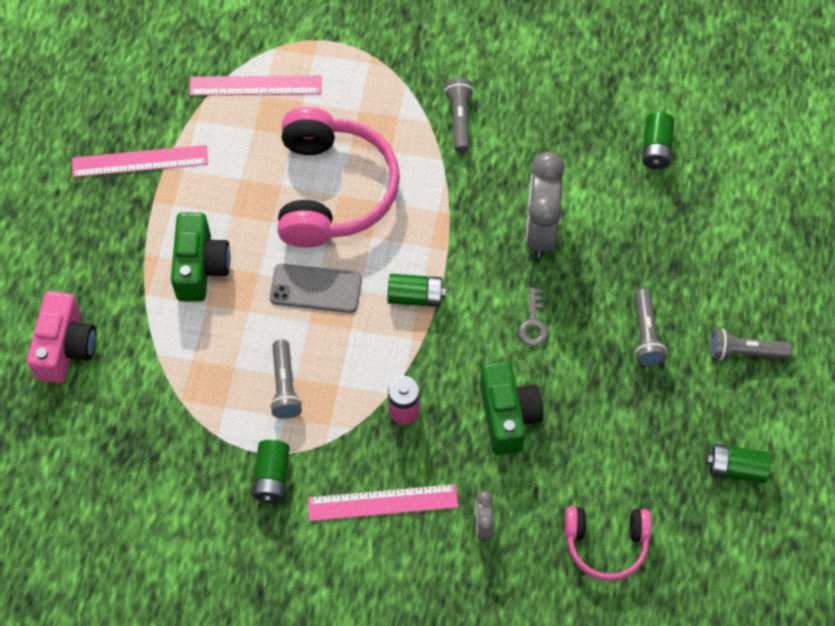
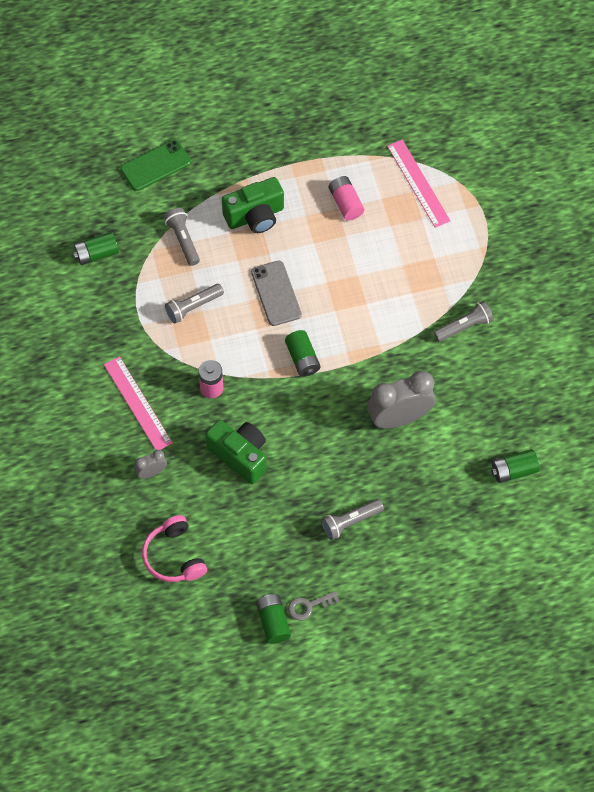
camera: 65 degrees right, 0 degrees up
(66, 348) = (155, 165): pink camera -> green phone
(140, 161) = (317, 141): pink ruler -> none
(239, 167) = (345, 203): none -> pink battery
(272, 476) = (124, 328): green battery -> green battery (96, 254)
(333, 190) = (359, 270): pink headphones -> none
(508, 416) = (240, 455): green camera -> green camera turned 105 degrees counterclockwise
(533, 323) = (321, 443): grey key -> grey key (308, 606)
(744, 352) = (370, 595): grey flashlight -> grey flashlight (183, 240)

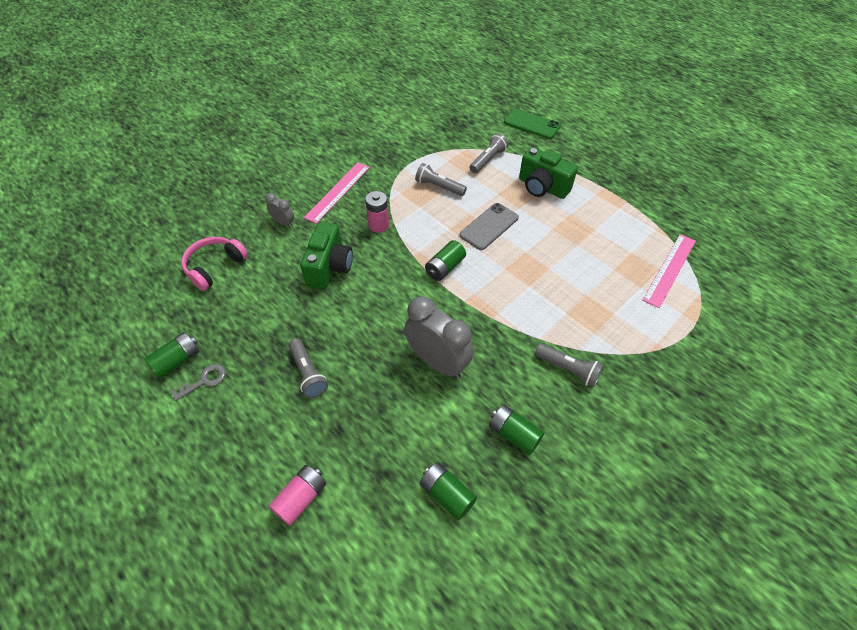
camera: 60 degrees right, 10 degrees down
(96, 254) = (440, 126): green battery -> green battery (514, 434)
(308, 606) = (204, 381): grey key -> grey key turned 105 degrees clockwise
(345, 203) = (604, 232): pink battery -> pink battery (301, 498)
(350, 522) = (308, 373): grey flashlight -> grey flashlight turned 150 degrees counterclockwise

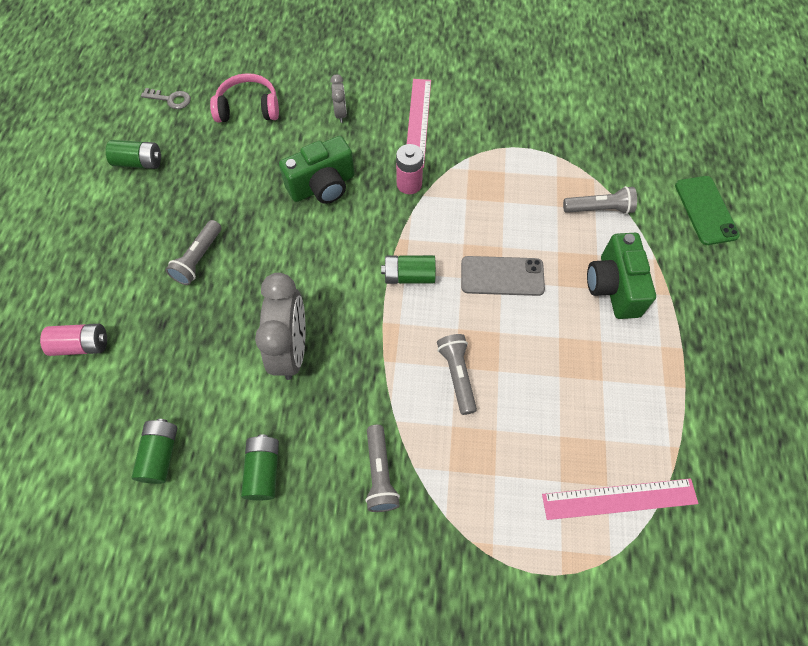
camera: 50 degrees right, 10 degrees up
(204, 381) = (135, 195): grey key -> grey key (171, 99)
(338, 192) = (418, 122): pink ruler -> pink ruler turned 75 degrees counterclockwise
(439, 187) = (511, 195): grey flashlight -> grey flashlight (457, 375)

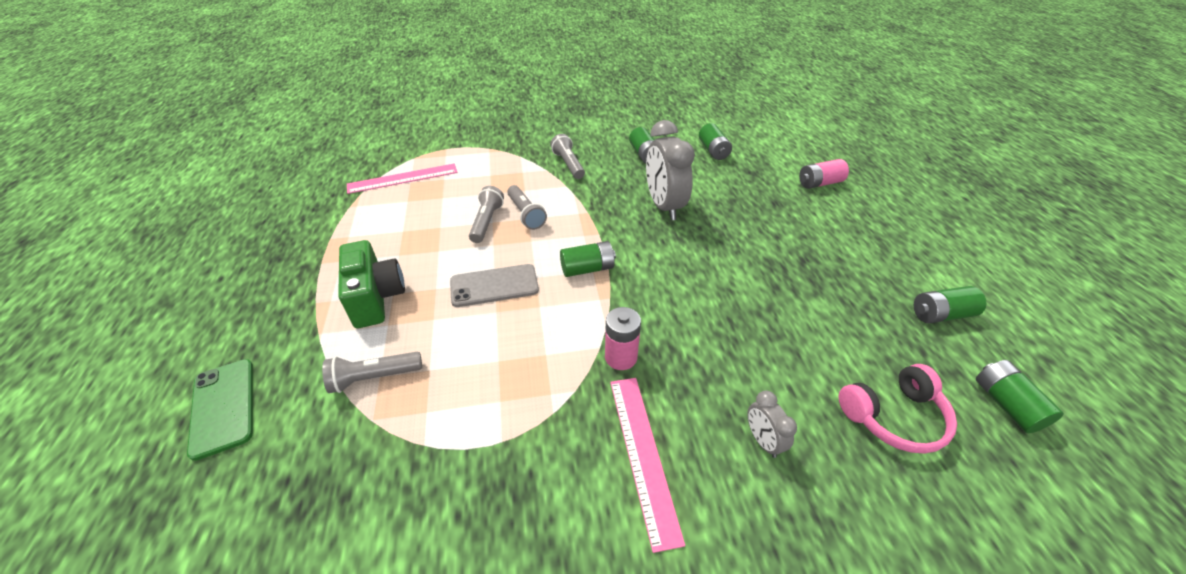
camera: 165 degrees right, 20 degrees down
(171, 99) = (1006, 404): grey key -> green battery
(198, 259) = (789, 245): grey flashlight -> grey flashlight (487, 222)
(322, 186) = (721, 333): green camera -> none

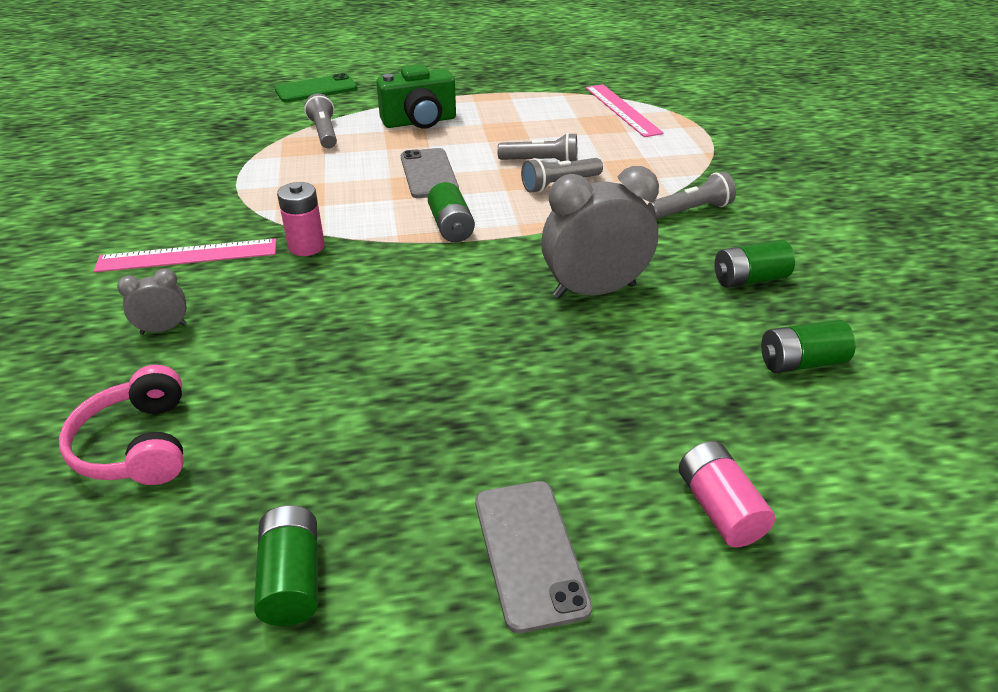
camera: 90 degrees right, 5 degrees down
(874, 235) = (529, 553): none -> grey phone
(1006, 404) = (91, 587): green battery -> none

